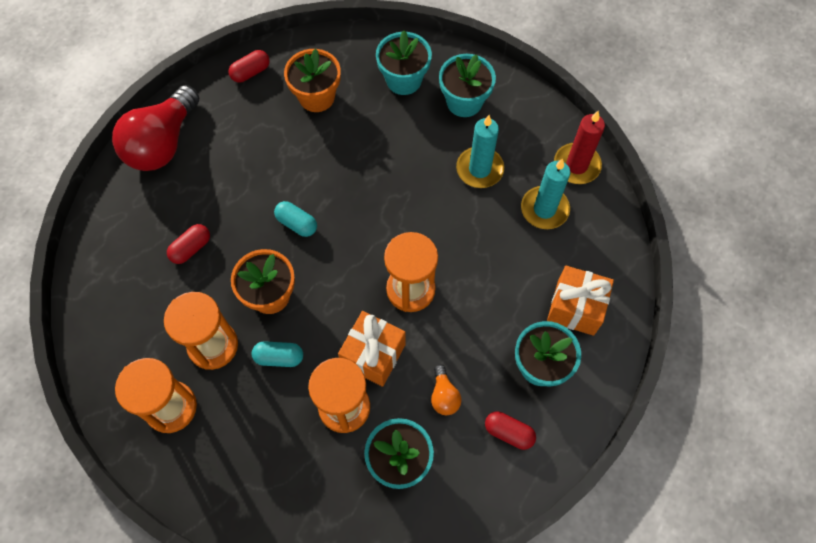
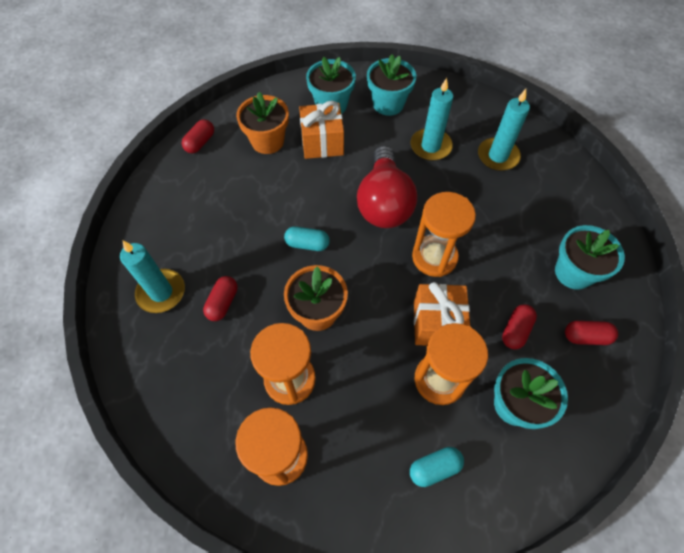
camera: 25 degrees left, 5 degrees down
(143, 214) = (161, 292): none -> turquoise candle
(163, 143) = (149, 226): red light bulb -> red light bulb (384, 202)
(279, 357) = (356, 362): turquoise capsule -> turquoise capsule (434, 468)
(444, 395) = (515, 330): orange light bulb -> red capsule
(575, 308) = (569, 217): orange gift -> orange gift (322, 143)
(576, 165) = (500, 117): red candle -> none

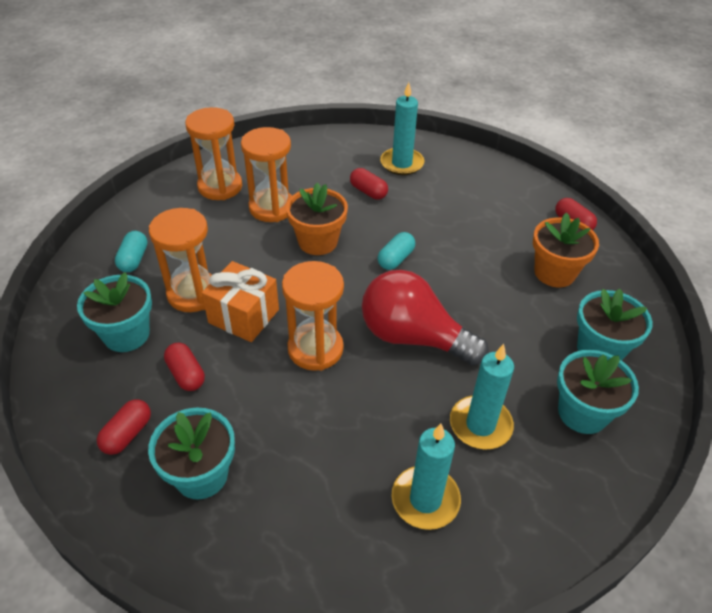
camera: 115 degrees right, 15 degrees down
(322, 143) = (533, 317): orange gift -> none

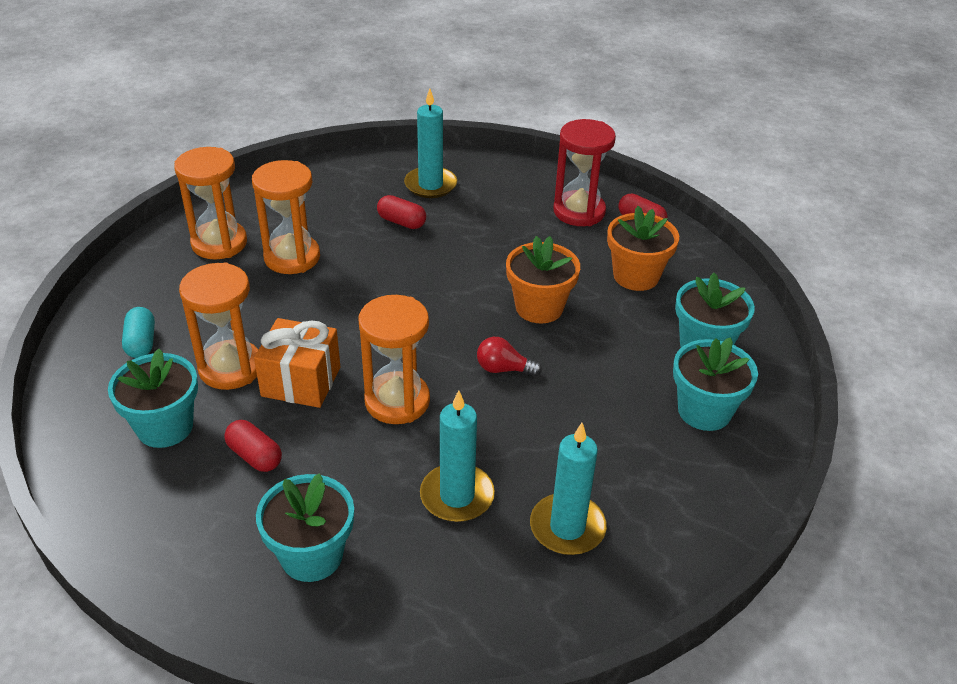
camera: 15 degrees left, 5 degrees down
(127, 434) = (208, 532): red capsule -> none
(318, 241) = (360, 286): orange flower pot -> orange flower pot (539, 307)
(395, 259) = (457, 290): turquoise capsule -> none
(413, 337) = (503, 369): red light bulb -> red light bulb, size x0.44
(480, 425) = (603, 443): turquoise candle -> turquoise candle (457, 496)
(520, 206) = (579, 211): none -> red hourglass

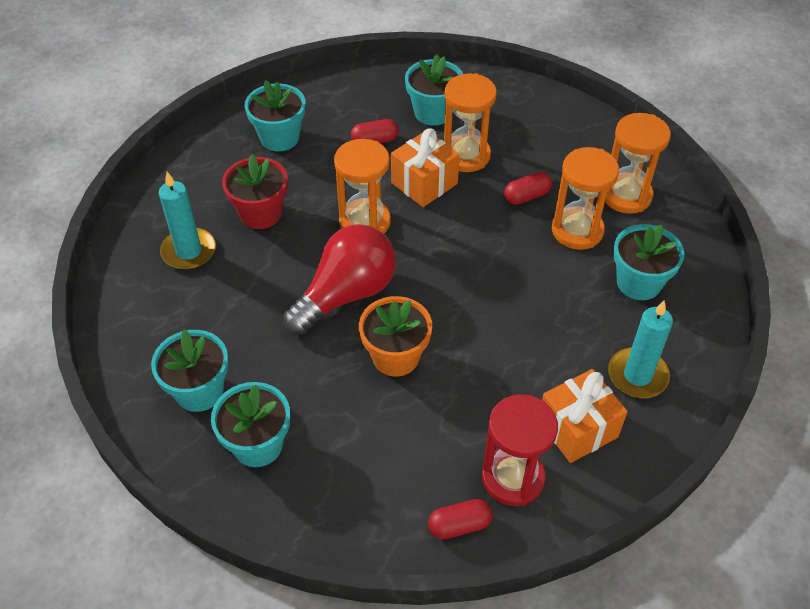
camera: 125 degrees right, 10 degrees up
(141, 342) = (526, 123): turquoise capsule -> none
(330, 208) = (638, 283): none -> turquoise flower pot
(401, 222) = (585, 323): red capsule -> red capsule (526, 196)
(457, 496) = (260, 213): turquoise candle -> red flower pot
(503, 369) = (346, 294): red light bulb -> red light bulb, size x2.30
(507, 197) = (577, 428): none -> orange gift
(636, 276) = (381, 458): orange flower pot -> none

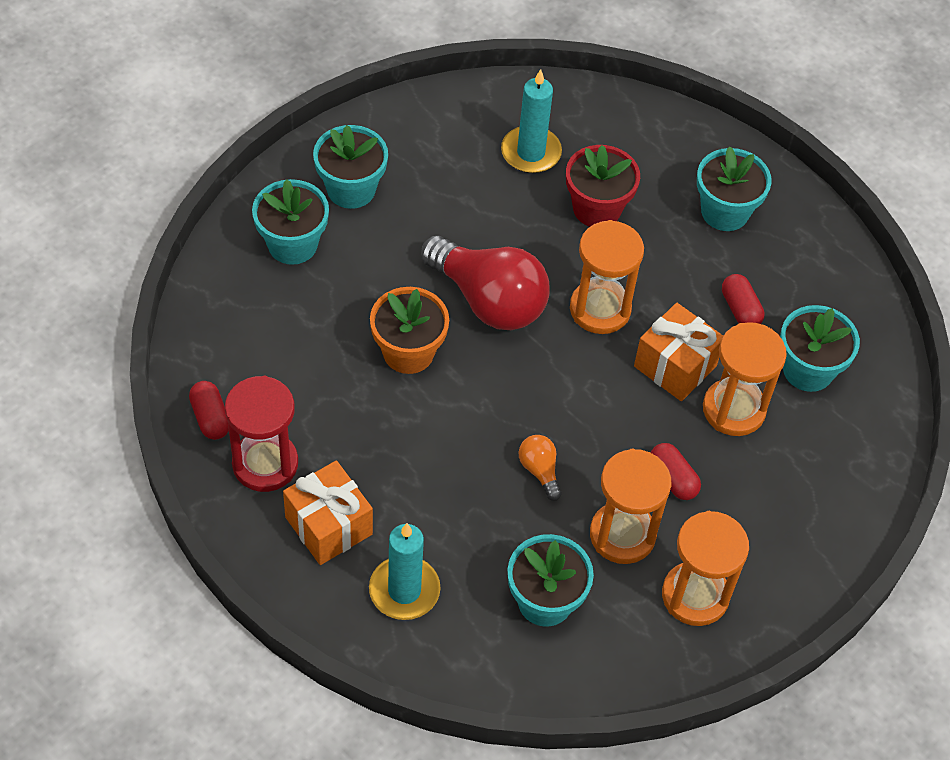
camera: 80 degrees right, 5 degrees up
(520, 275) = (539, 470): none -> orange light bulb

